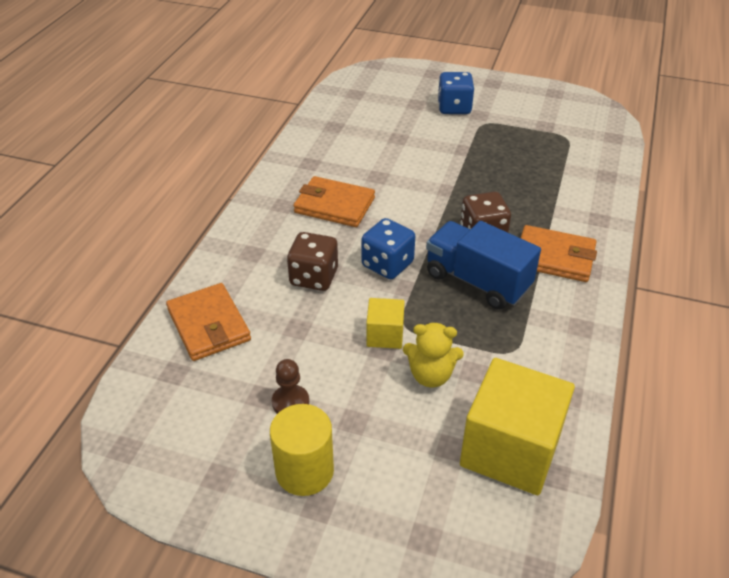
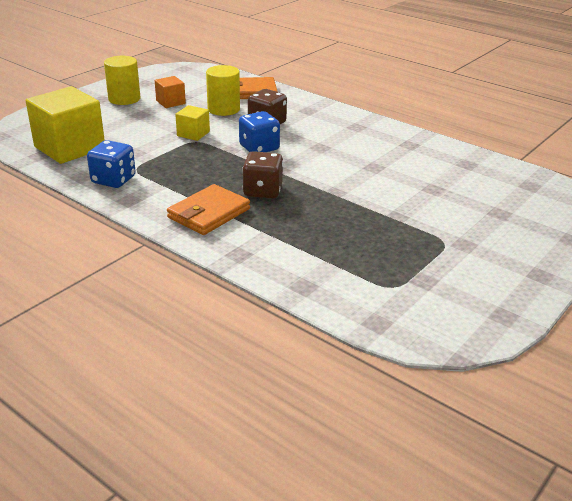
camera: 110 degrees right, 10 degrees down
(288, 332) = (223, 109): none -> yellow cylinder
(290, 402) = (170, 102): brown pawn -> orange cube
(334, 205) = (343, 143): orange wallet -> none
(430, 375) = (146, 139): yellow teddy bear -> none
(454, 108) = (484, 232): blue dice -> blue dice (113, 180)
(477, 281) = (212, 174): blue truck -> none

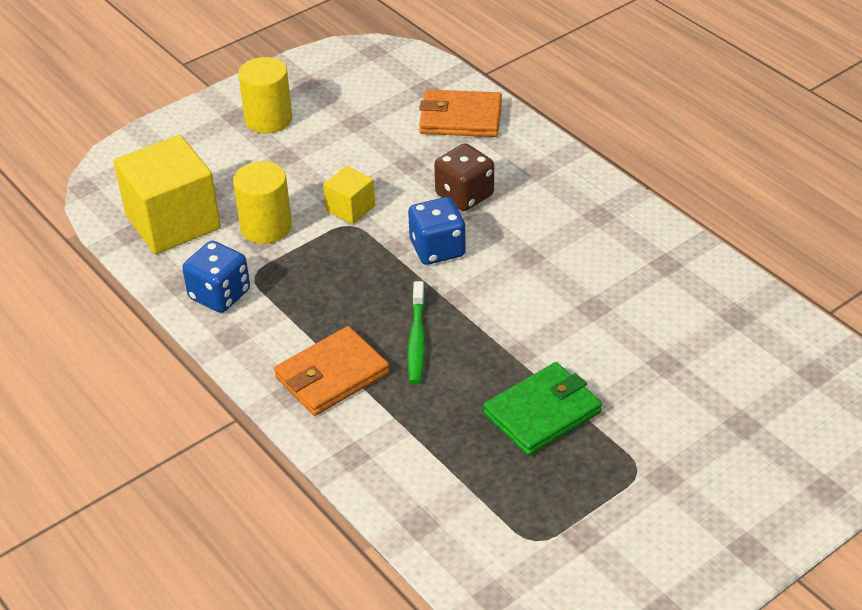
camera: 15 degrees right, 10 degrees up
(170, 102) = (334, 133): orange cube -> none
(223, 109) = (409, 156): yellow cylinder -> yellow cylinder (266, 227)
(262, 191) = (417, 340): brown dice -> green toothbrush
(365, 219) = (542, 413): none -> green wallet

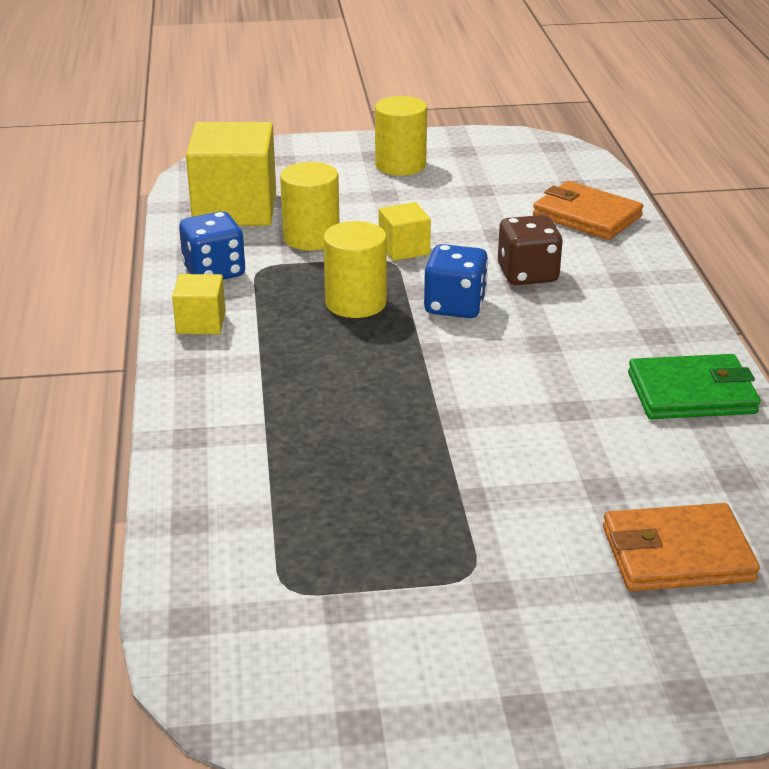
camera: 30 degrees right, 10 degrees down
(258, 349) = (201, 323): none -> yellow cube
(332, 375) = (244, 366): orange wallet -> orange wallet (677, 554)
(361, 278) = (355, 303): none -> yellow cylinder
(417, 340) = (356, 369): green toothbrush -> none
(542, 413) = (418, 478): green wallet -> green wallet (691, 393)

